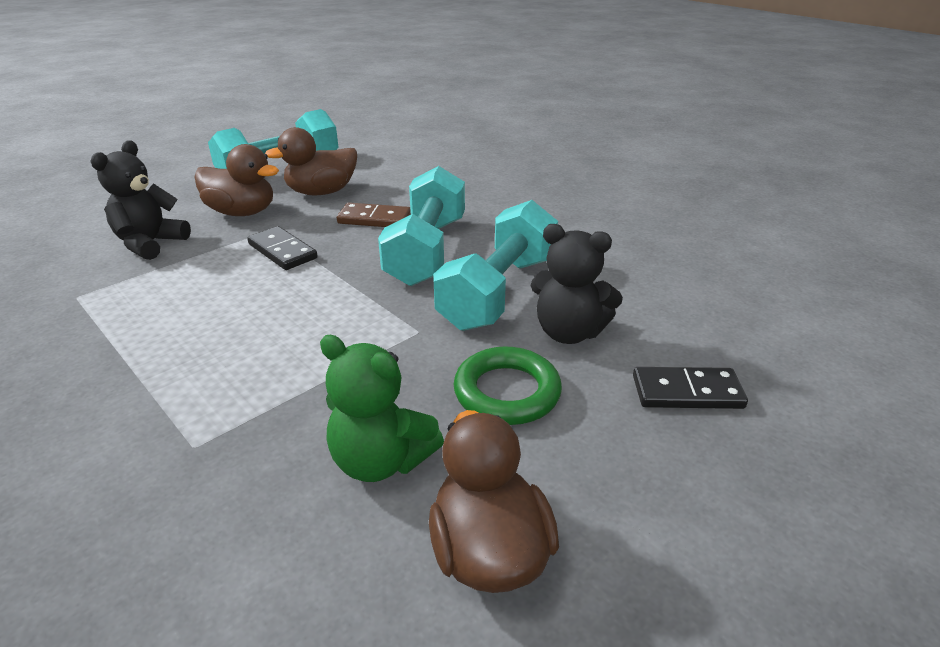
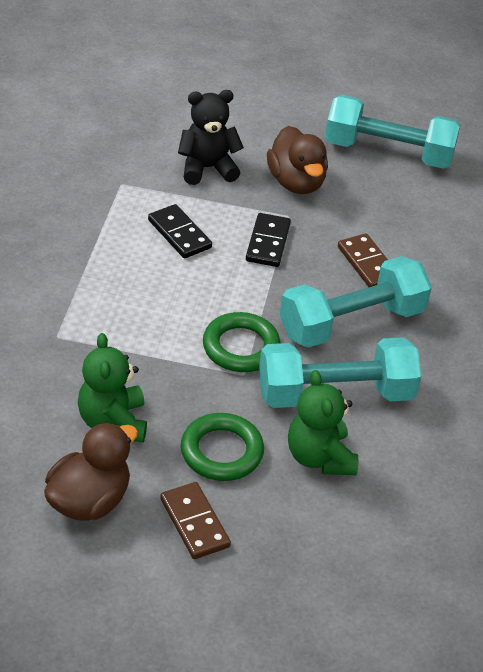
camera: 50 degrees right, 10 degrees up
(321, 192) = (376, 205): brown duck -> none
(382, 318) = (241, 347): none -> green ring
(568, 332) = (319, 457): black teddy bear -> green teddy bear
(596, 462) = (195, 523): none -> brown domino
(687, 392) = (307, 549): black domino -> black domino (179, 234)

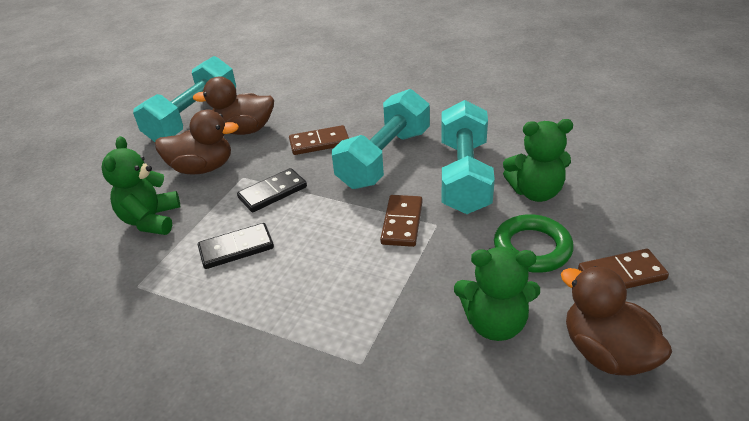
camera: 70 degrees left, 5 degrees down
(207, 168) = (151, 220): black teddy bear -> green teddy bear
(241, 347) = (402, 223): green ring -> brown domino
(268, 242) = (272, 192): black domino -> black domino turned 60 degrees counterclockwise
(351, 322) = (384, 158): turquoise dumbbell -> turquoise dumbbell turned 45 degrees clockwise
(375, 198) = (244, 130): none -> brown duck

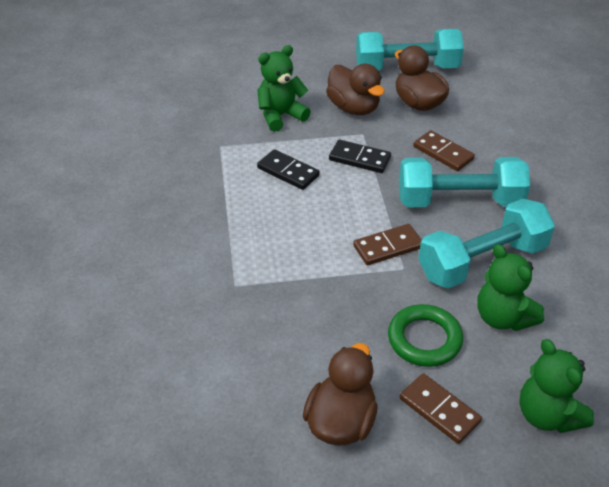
camera: 55 degrees right, 5 degrees up
(494, 323) = (322, 344): green teddy bear -> green teddy bear (547, 415)

